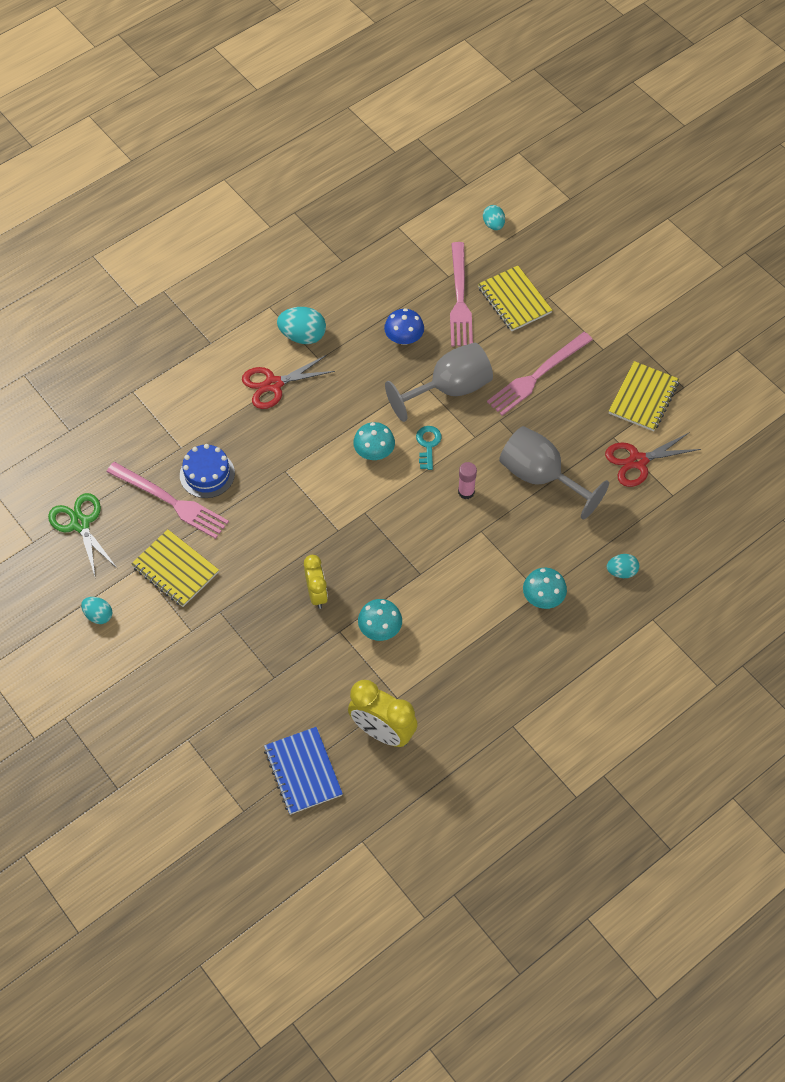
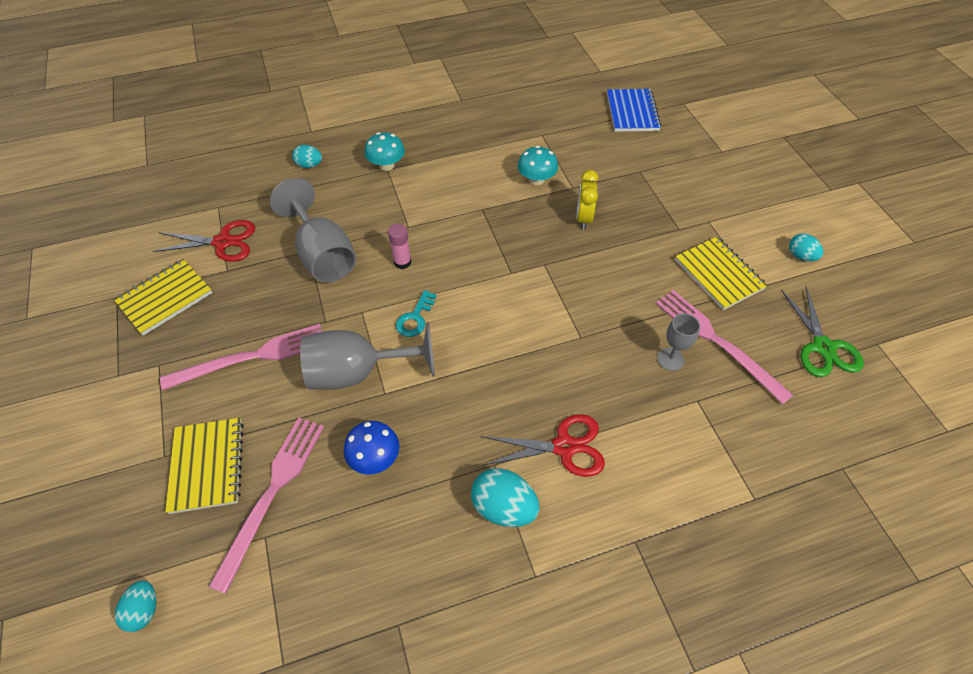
camera: 160 degrees left, 5 degrees down
(207, 474) = (670, 359): blue cake -> grey goblet
(374, 452) = (476, 328): turquoise mushroom -> none
(382, 732) = (562, 119): yellow clock -> none

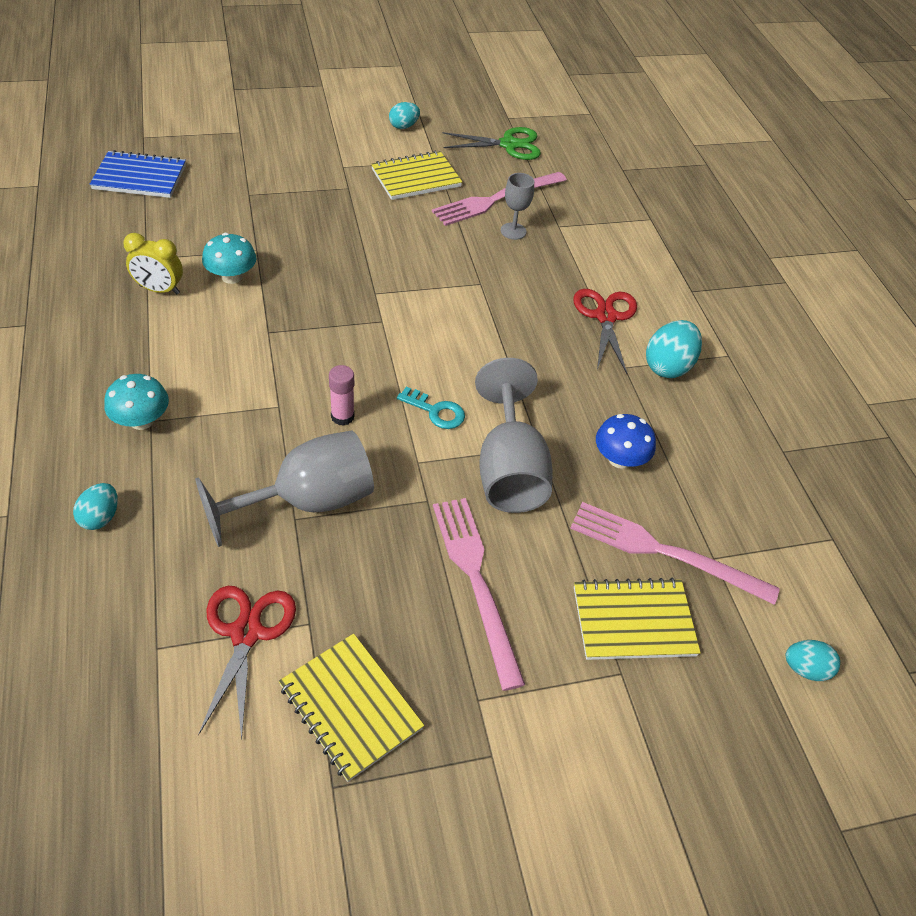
camera: 90 degrees left, 5 degrees down
(583, 218) = (312, 251): yellow clock -> yellow clock (159, 290)

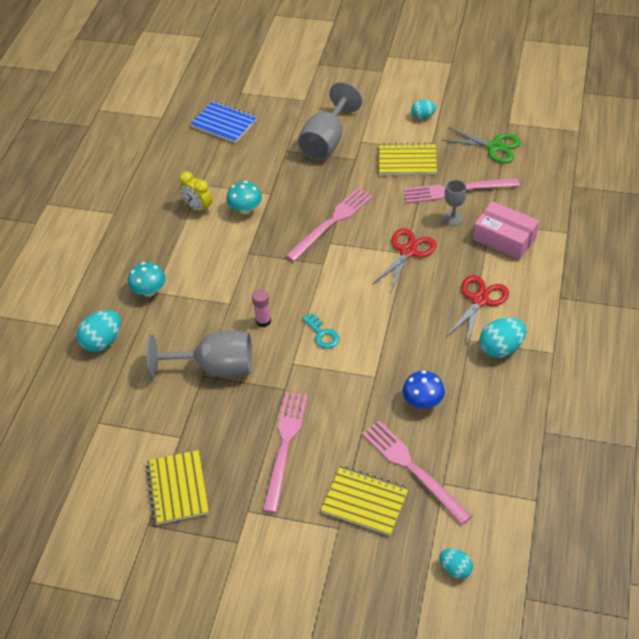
camera: 35 degrees right, 0 degrees up
(100, 517) = (103, 341): turquoise egg -> turquoise egg, size x1.63
(246, 633) = (145, 430): red scissors -> red scissors (408, 251)
(363, 268) = (332, 222): none -> pink fork
(509, 469) = (346, 385): grey goblet -> grey goblet (326, 141)
(587, 240) = (504, 238): none -> pink box

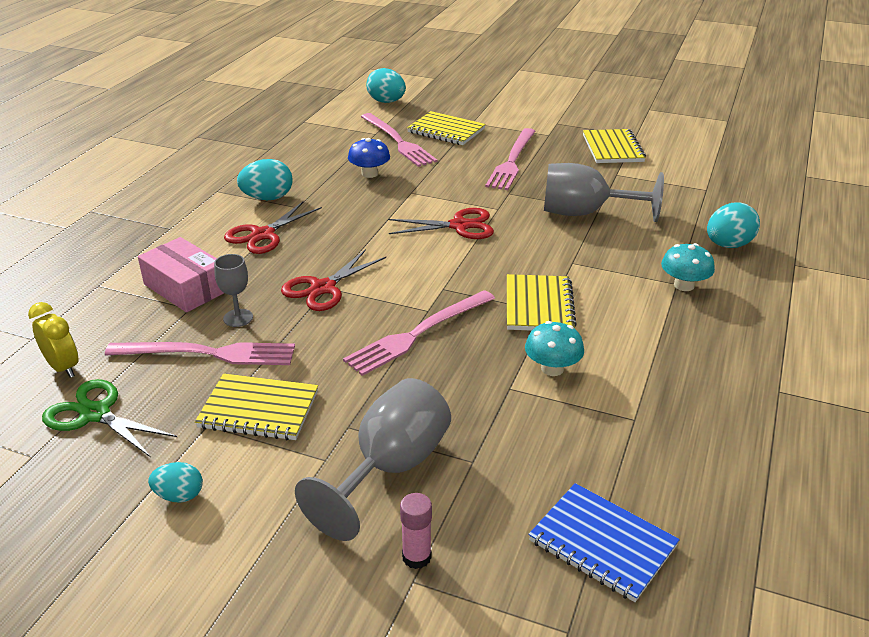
camera: 175 degrees left, 15 degrees down
(198, 208) = (632, 380): yellow clock -> yellow clock (63, 367)
(254, 257) = (539, 306): none -> yellow notebook
(263, 321) = (529, 243): pink glue stick -> pink glue stick (416, 557)
(322, 334) = (459, 226): turquoise key -> red scissors
(455, 569) = (386, 102): turquoise egg -> turquoise egg, size x1.63

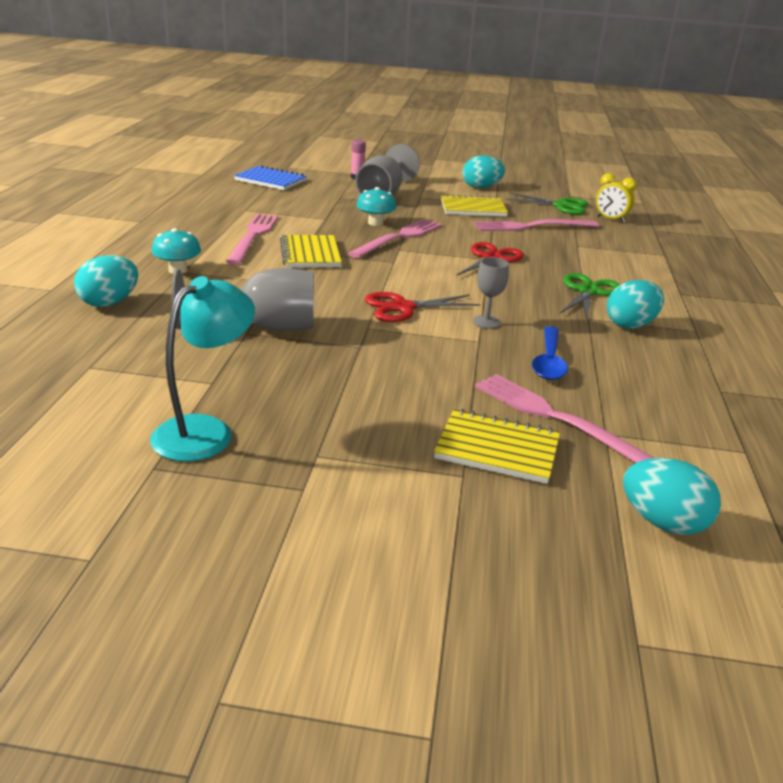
camera: 165 degrees right, 5 degrees down
(179, 495) = (481, 187): turquoise egg -> turquoise egg, size x1.63
(186, 288) = (597, 255): pink box -> none
(238, 318) = (535, 241): grey goblet -> grey goblet (486, 322)
(263, 235) = (588, 292): red scissors -> green scissors
(369, 174) = (549, 361): blue mushroom -> blue spoon
(512, 161) = (367, 394): pink fork -> pink fork (253, 236)
(552, 368) = (297, 226): turquoise mushroom -> turquoise mushroom (375, 223)
(613, 148) = (205, 431): yellow notebook -> turquoise lamp

